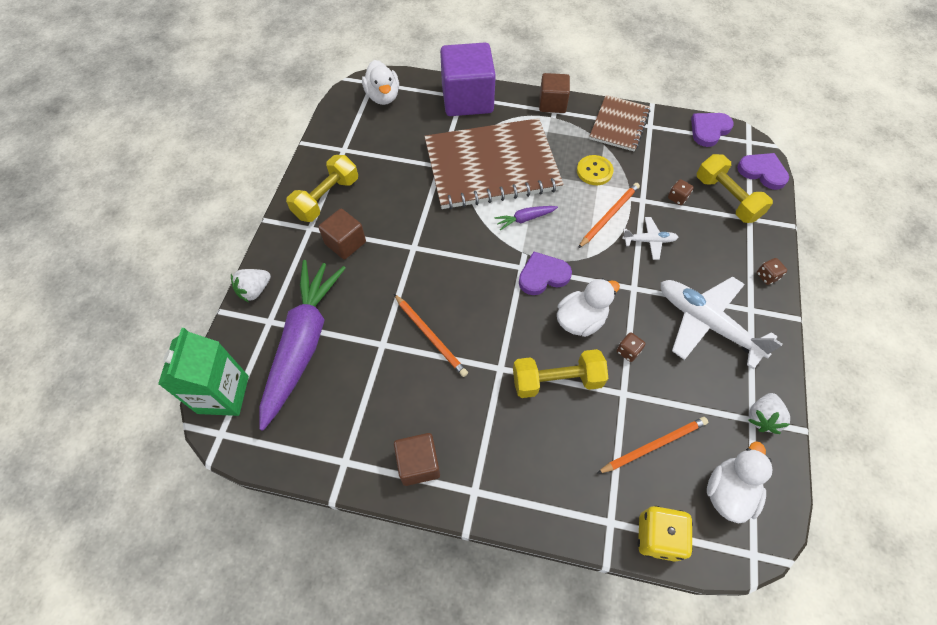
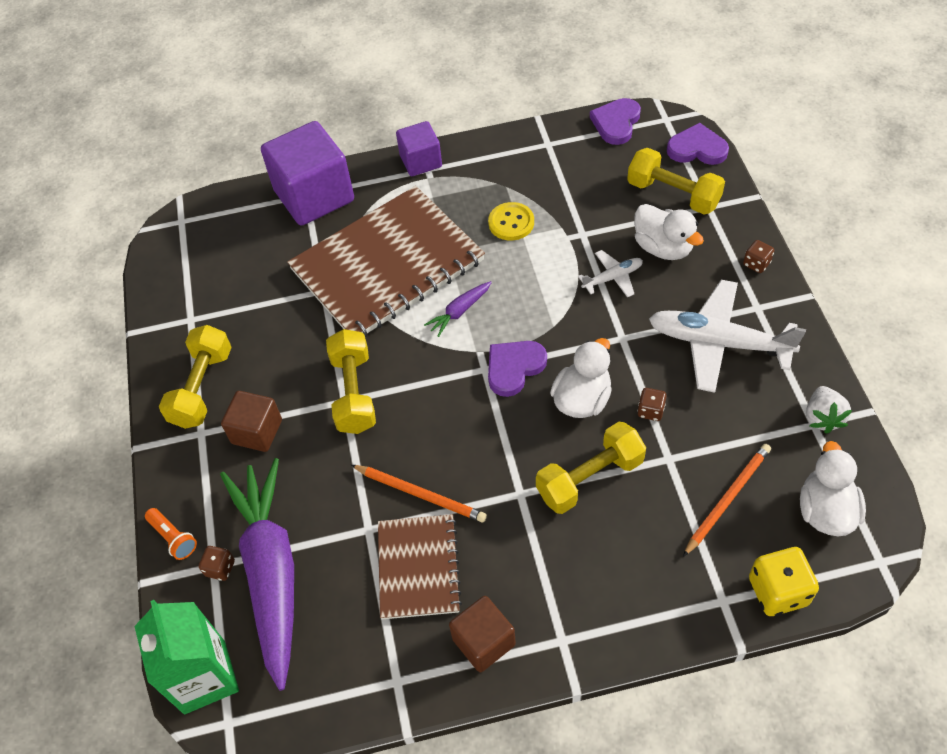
camera: 20 degrees left, 5 degrees down
(255, 290) = (173, 538): white strawberry -> orange flashlight
(383, 96) = (205, 233): white duck -> white duck (663, 248)
(423, 244) = (354, 392): none -> yellow dumbbell
(552, 104) = (421, 161): brown cube -> purple cube
(609, 216) = (554, 267): orange pencil -> none
(619, 124) = (512, 156): brown notebook -> brown notebook (418, 567)
(677, 198) = (619, 216): brown dice -> brown dice (220, 568)

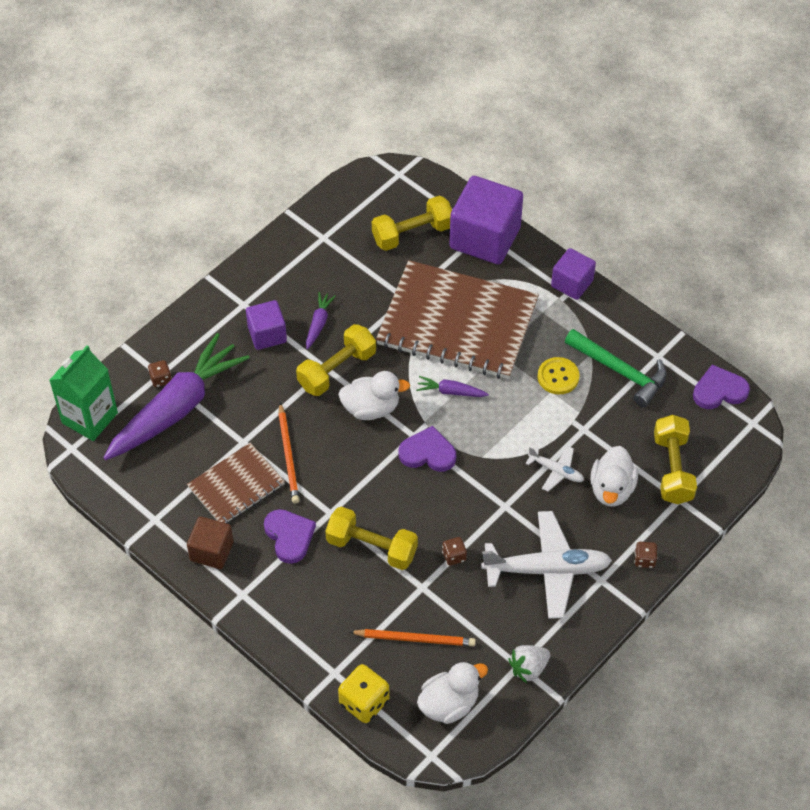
camera: 50 degrees right, 0 degrees up
(173, 538) = (162, 340): orange flashlight -> none
(202, 388) = (276, 282): yellow dumbbell -> yellow dumbbell (412, 234)
(257, 431) = (267, 334): brown cube -> purple cube
(285, 378) = (318, 323): none -> purple carrot
(542, 177) = (620, 371): none -> green hammer
(582, 399) = (432, 509): white duck -> white duck (371, 408)
(697, 149) = (736, 461): purple heart -> purple heart (289, 536)
(718, 343) = (547, 570): white plane -> white plane turned 105 degrees clockwise

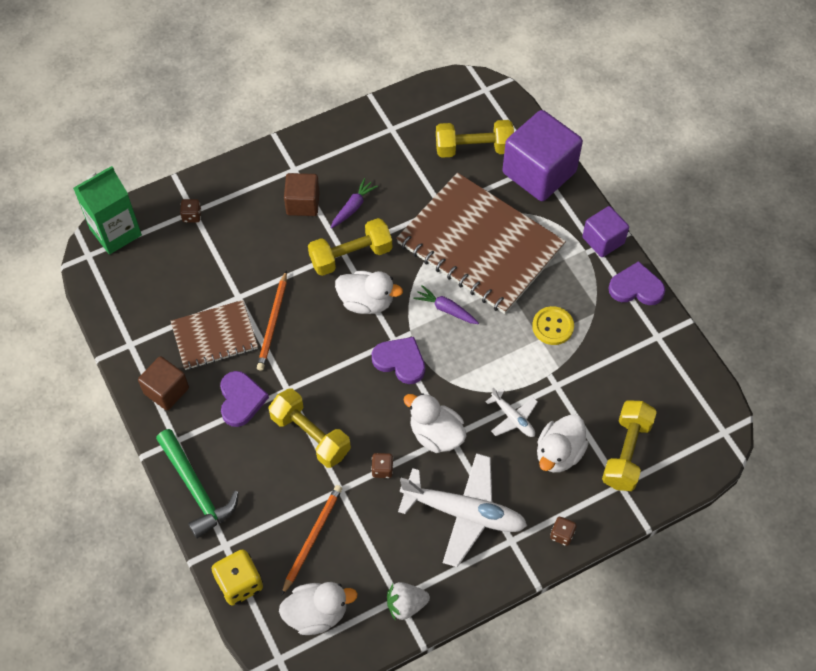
camera: 20 degrees right, 5 degrees up
(177, 408) = (194, 247): purple carrot -> none
(267, 334) = (303, 203): purple cube -> brown cube
(415, 639) = (312, 538): orange pencil -> orange pencil turned 90 degrees counterclockwise
(490, 509) = (436, 434): none -> white duck
(620, 371) = (615, 340): green hammer -> green hammer (196, 489)
(719, 390) = (704, 389): purple heart -> purple heart (636, 287)

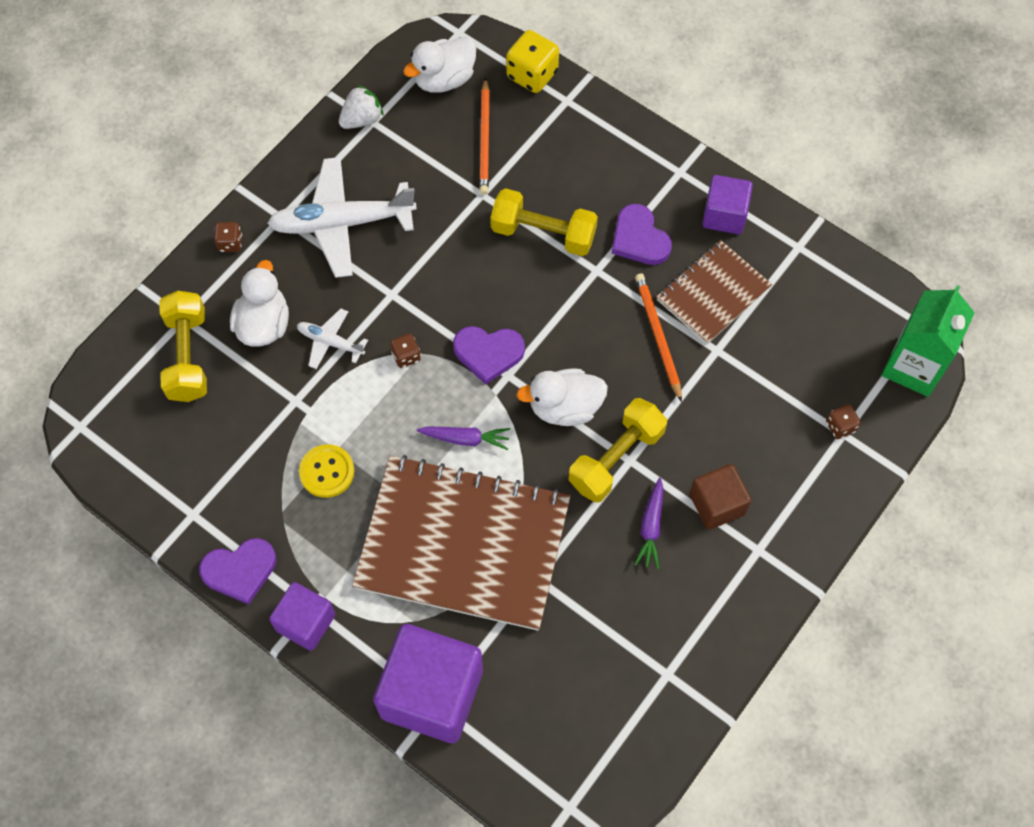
camera: 155 degrees right, 5 degrees up
(166, 391) = (724, 215): brown cube -> purple cube
(196, 489) = (627, 136): green hammer -> none
(382, 469) = (448, 230): brown dice -> brown dice (406, 356)
(436, 434) = (408, 289): white duck -> none
(474, 149) = (538, 692): yellow dumbbell -> none

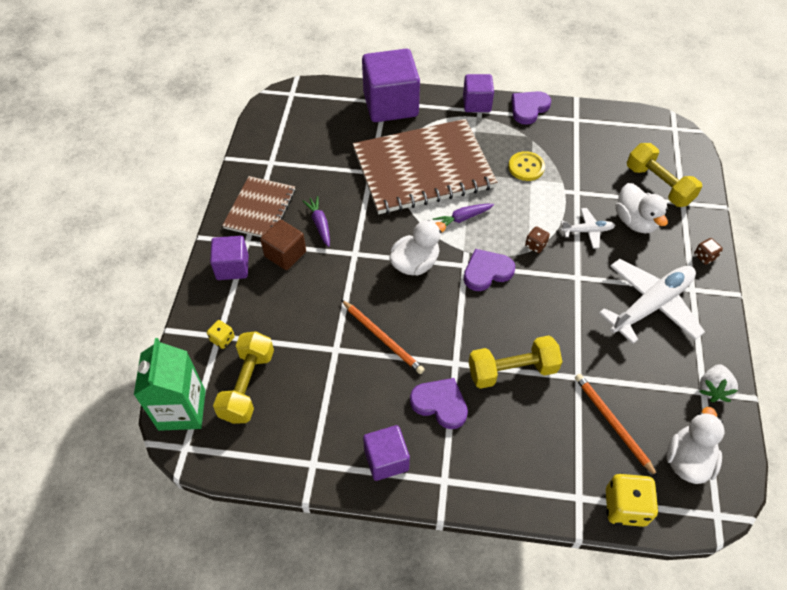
camera: 150 degrees right, 10 degrees down
(616, 458) = (364, 250): yellow dumbbell -> yellow dumbbell (248, 385)
(713, 293) = (360, 389): brown notebook -> brown notebook (260, 209)
(792, 520) = (232, 267): none -> purple cube
(840, 426) = (222, 339): brown dice -> yellow dice

